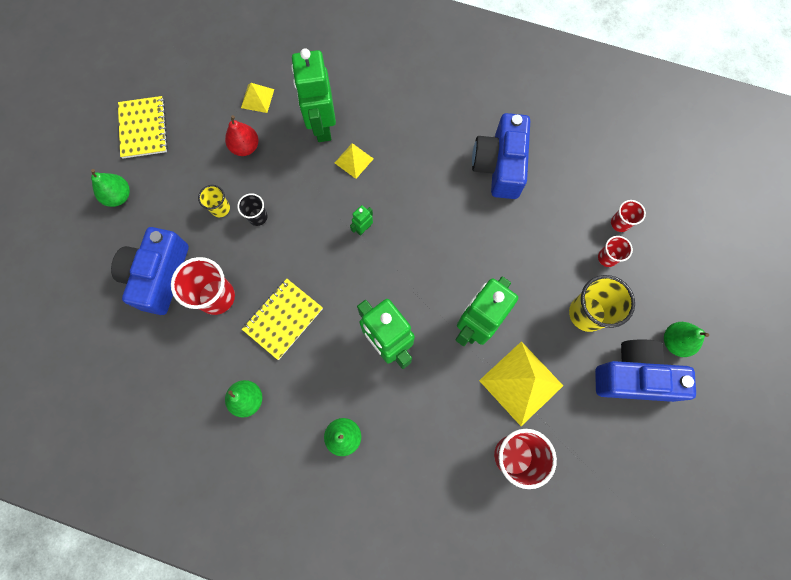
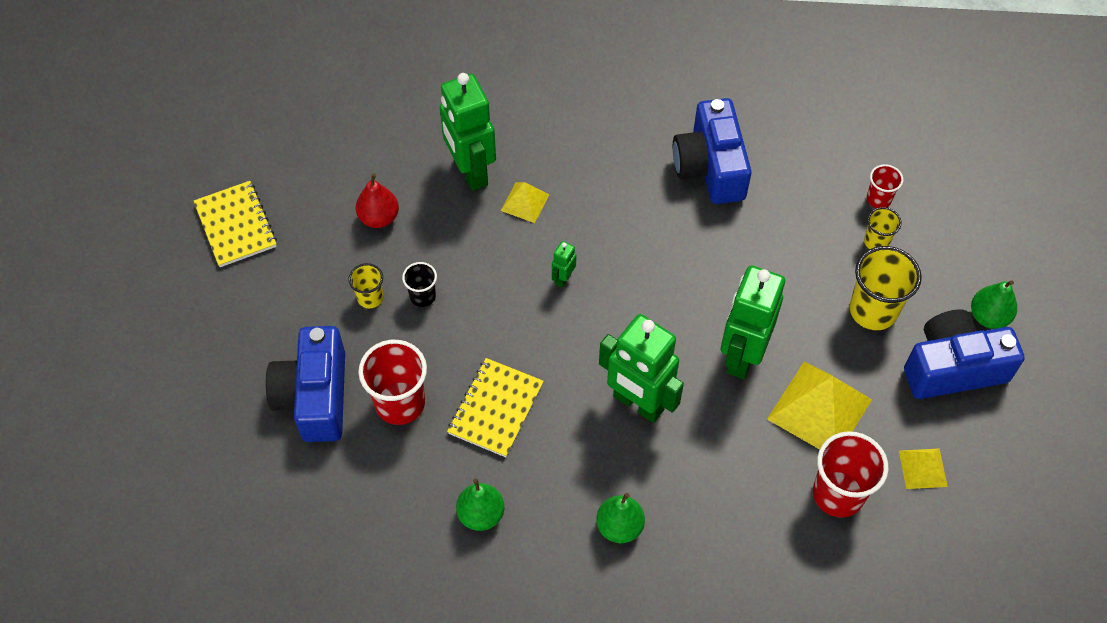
camera: 15 degrees left, 15 degrees down
(119, 196) = (229, 314): green pear -> none
(257, 98) = (375, 157): yellow pyramid -> yellow pyramid (923, 468)
(607, 258) = (876, 242): red cup -> yellow cup

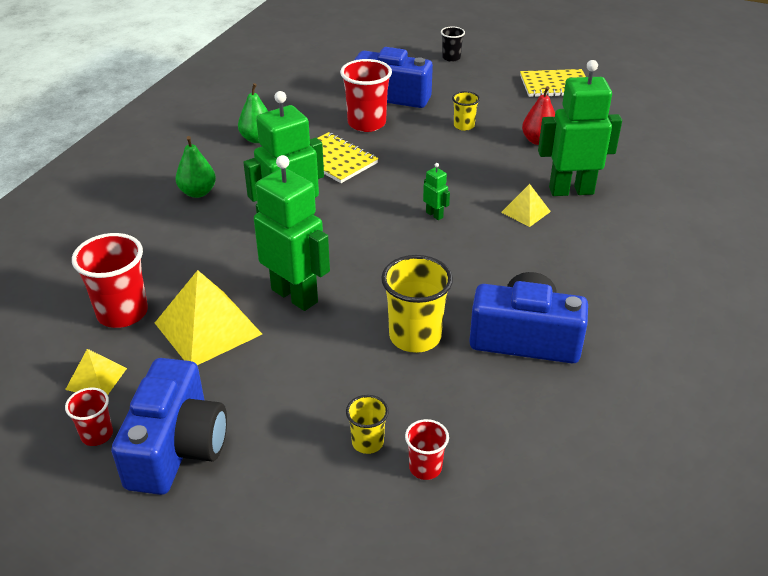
camera: 110 degrees right, 20 degrees down
(422, 296) = (453, 147): black cup -> black cup (451, 58)
(873, 310) = (284, 406): yellow cup -> yellow cup (415, 337)
(975, 432) = (97, 435): none -> red cup
(988, 317) = (213, 509): green pear -> none

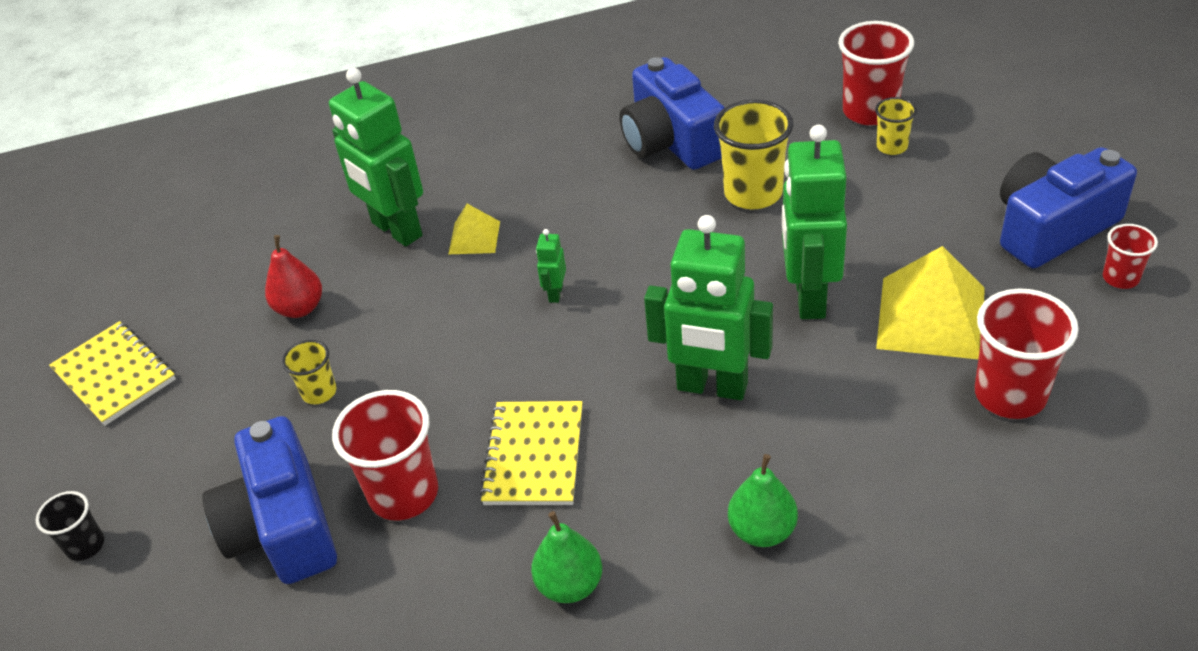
camera: 125 degrees left, 5 degrees up
(96, 378) = (1089, 333): yellow pyramid -> none
(425, 468) = (870, 111): red cup -> red cup, size x1.84

